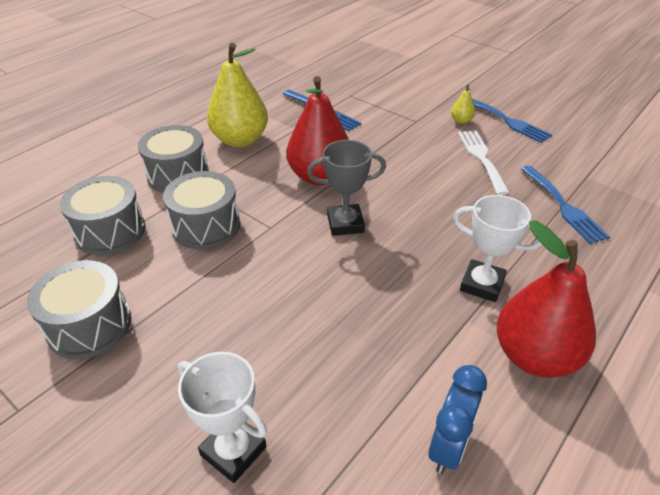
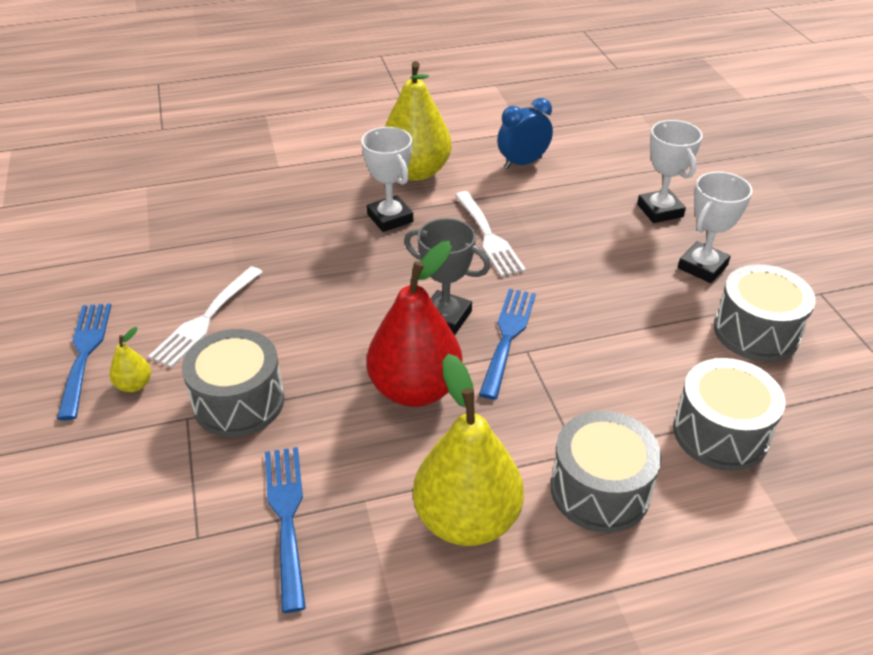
camera: 145 degrees left, 0 degrees up
(156, 381) = (702, 267): none -> white trophy
(206, 226) = (599, 385): grey drum -> grey drum (239, 402)
(382, 309) = (489, 237): none -> white fork
(534, 356) = (416, 171): red pear -> yellow pear
(563, 206) = (223, 237): blue fork -> blue fork (507, 337)

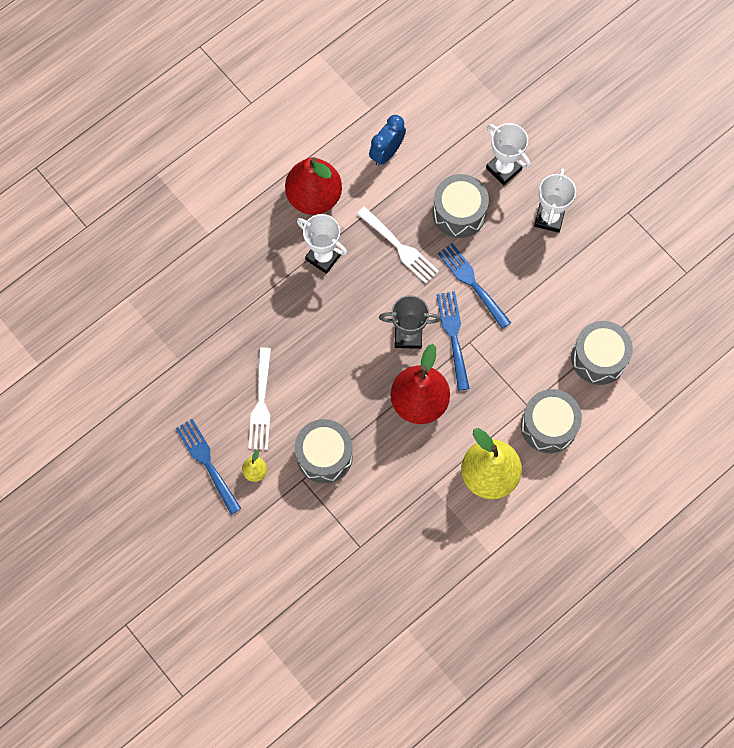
camera: 25 degrees left, 30 degrees up
(286, 517) = (397, 515): blue fork -> blue fork (472, 283)
(416, 171) = (314, 196): yellow pear -> red pear
(756, 332) = (597, 266): grey drum -> grey drum (459, 213)

